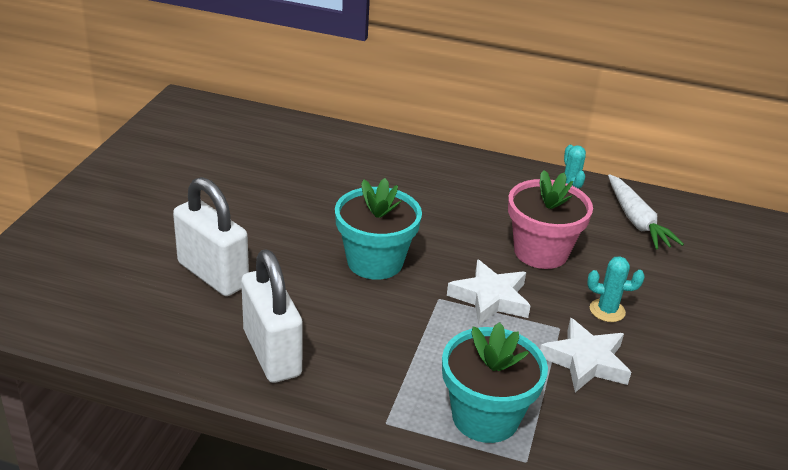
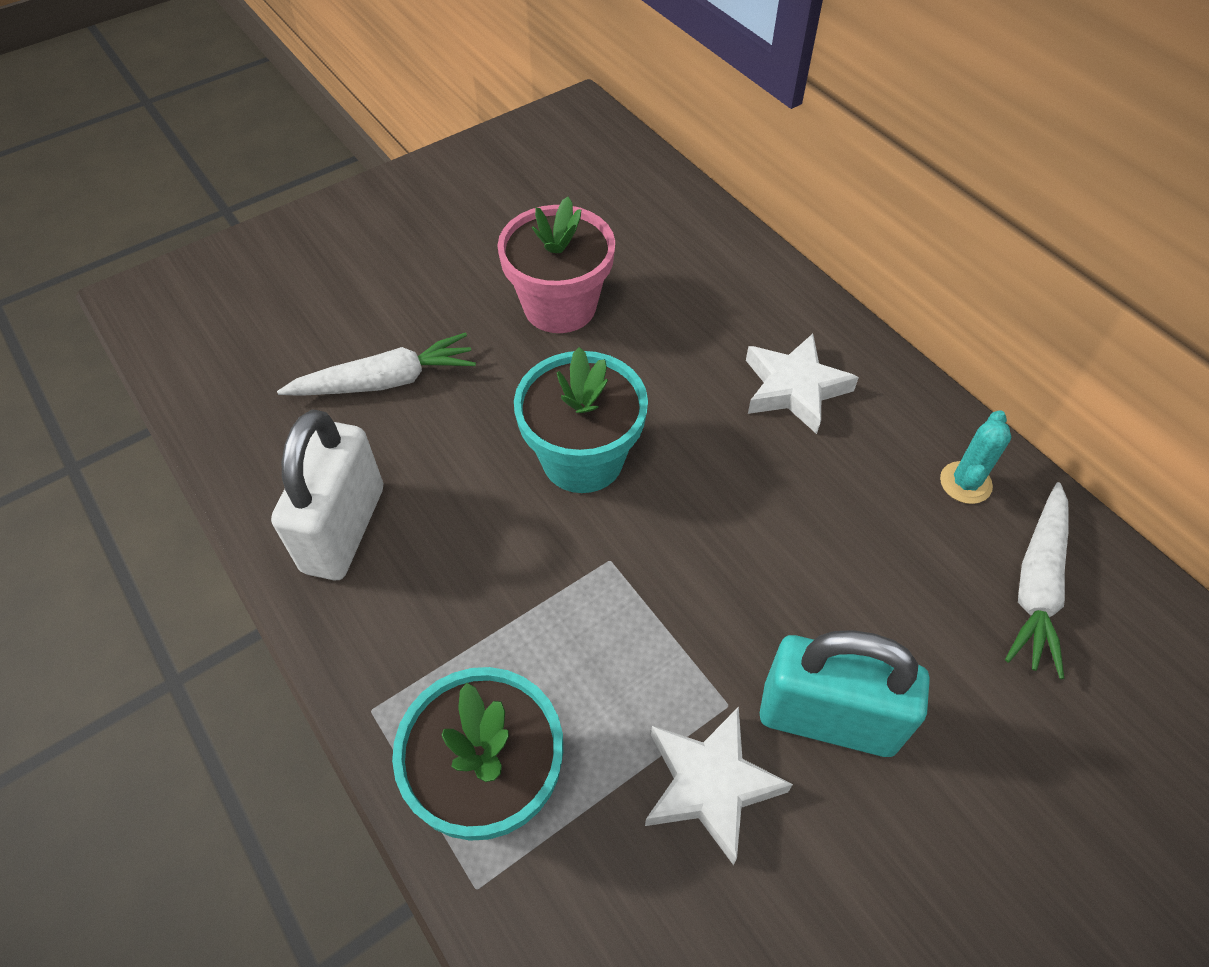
camera: 40 degrees right, 20 degrees up
(213, 274) = (385, 381): white padlock -> white carrot
(490, 298) = (677, 599): white star -> white star (794, 388)
(540, 252) = (824, 561): pink flower pot -> pink flower pot (560, 306)
(607, 310) = (827, 719): turquoise cactus -> turquoise padlock

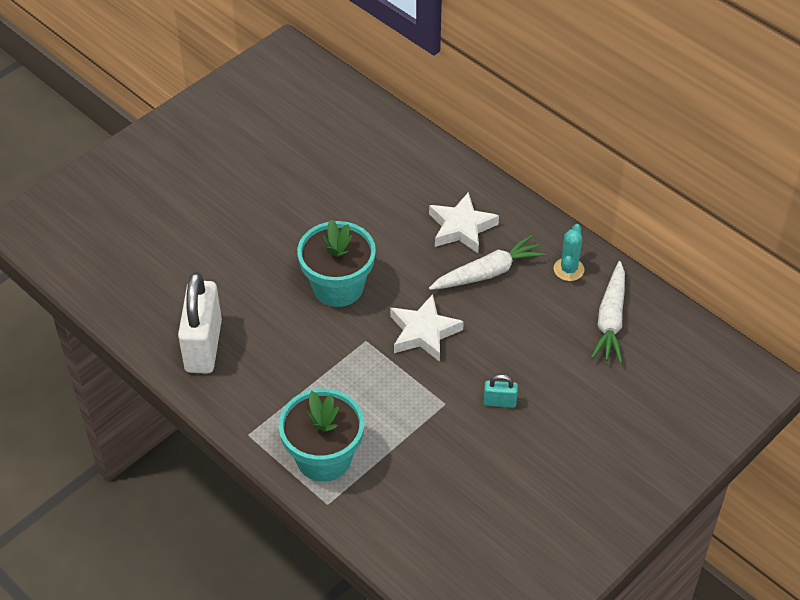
camera: 10 degrees left, 5 degrees down
(385, 381) = (202, 257): white carrot -> white carrot (487, 273)
(560, 306) = (303, 195): pink flower pot -> none
(710, 785) = (441, 441): white star -> white star (424, 332)
(827, 719) = (499, 402): turquoise padlock -> turquoise padlock, size x0.44

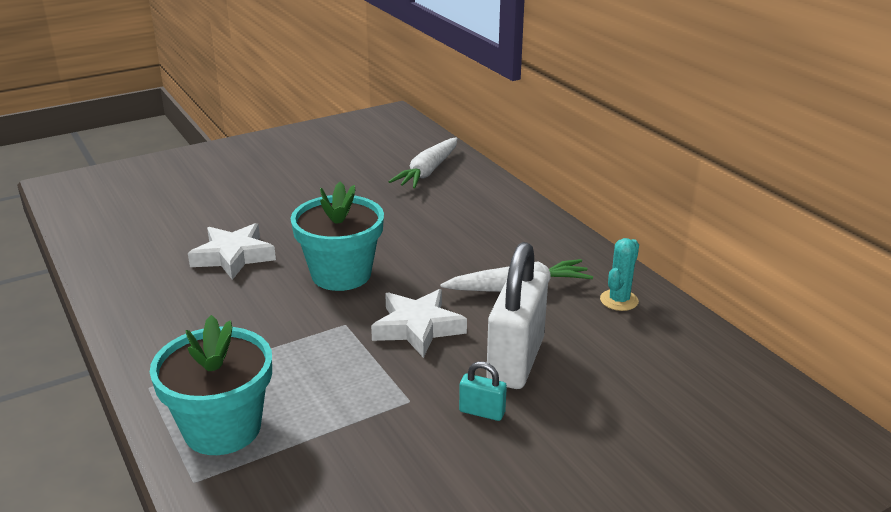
camera: 15 degrees right, 20 degrees down
(203, 346) = (160, 298): white padlock -> white padlock (515, 361)
(461, 227) = (504, 248): white star -> white star (233, 256)
(610, 319) = (659, 354): white carrot -> white carrot (428, 171)

